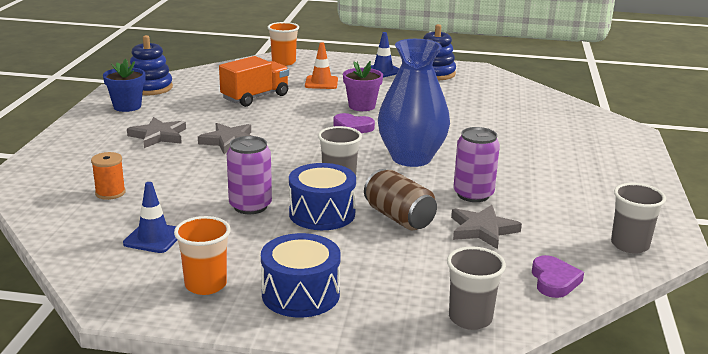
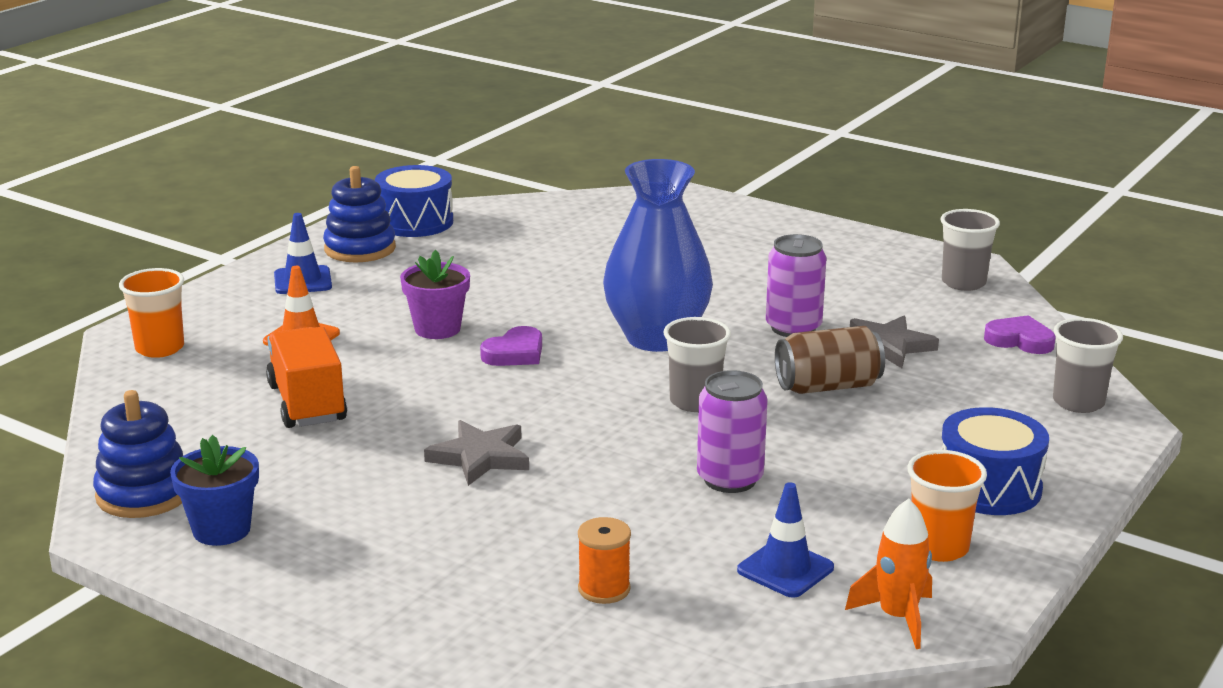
camera: 65 degrees left, 0 degrees up
(112, 281) = (897, 617): none -> orange rocket
(158, 136) = (400, 516): grey star -> none
(322, 213) = (785, 433): blue drum -> blue drum (415, 222)

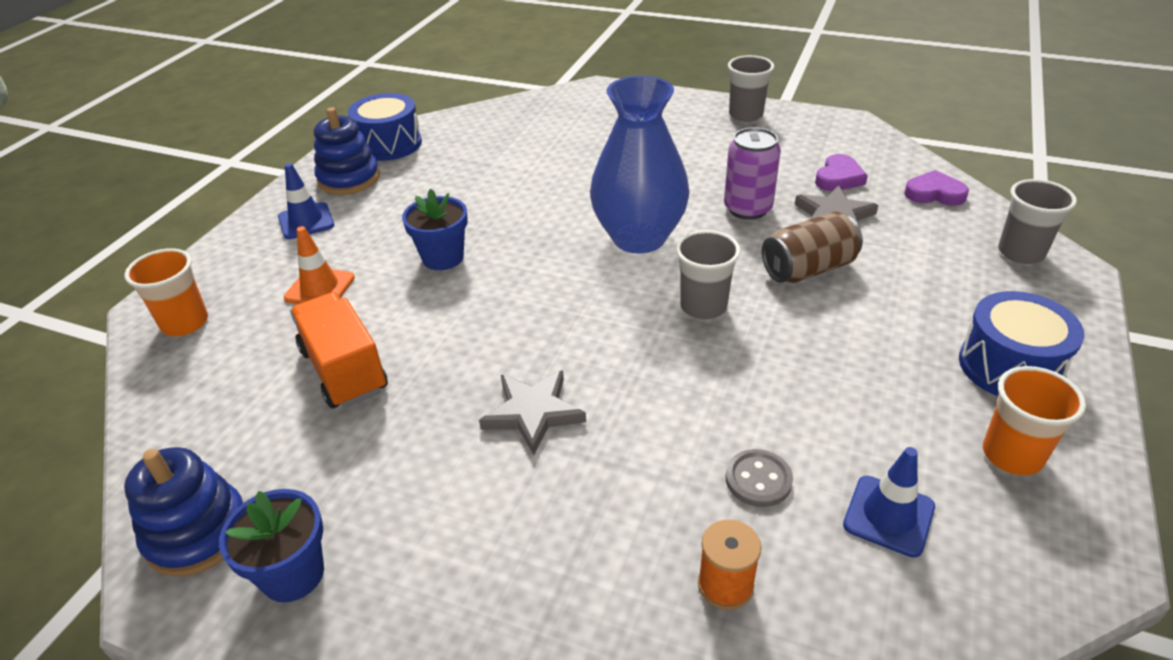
camera: 10 degrees left, 15 degrees up
(437, 329) = (443, 258): purple flower pot -> blue flower pot
(515, 353) = (522, 275): purple heart -> purple heart (838, 178)
(675, 530) = (758, 480): none -> grey button
(730, 479) = (778, 399): purple can -> none
(897, 617) = (1031, 566): orange rocket -> none
(963, 283) = (857, 142): grey cup -> grey cup (746, 115)

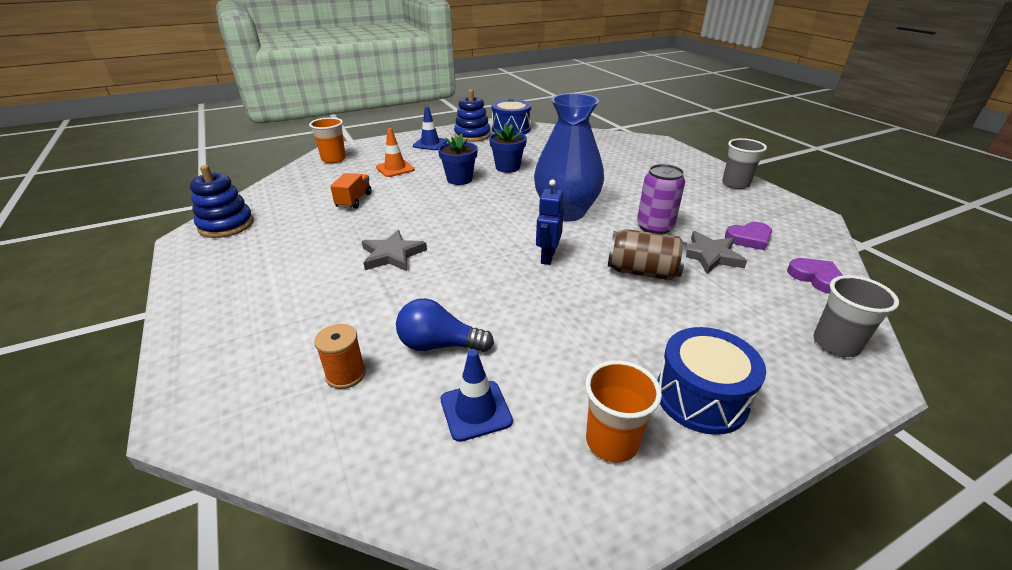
camera: 40 degrees right, 5 degrees down
(293, 574) = (225, 255): blue flower pot -> blue flower pot (507, 167)
(344, 370) = (354, 200): orange truck -> orange truck, size x0.65
(703, 306) = (547, 257): grey cup -> blue robot
(758, 480) = (439, 345): grey button -> blue light bulb

